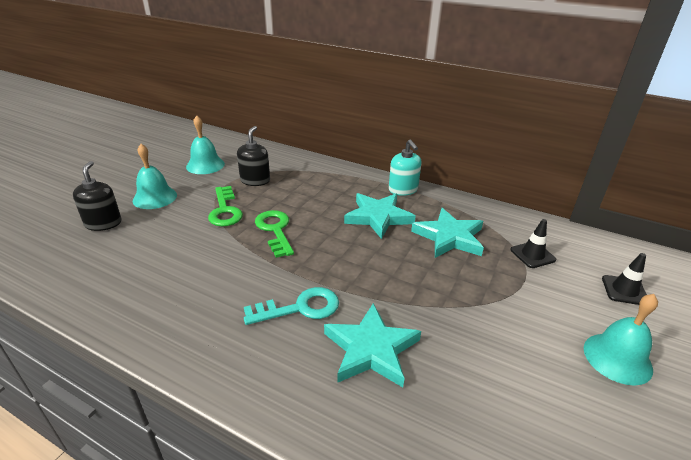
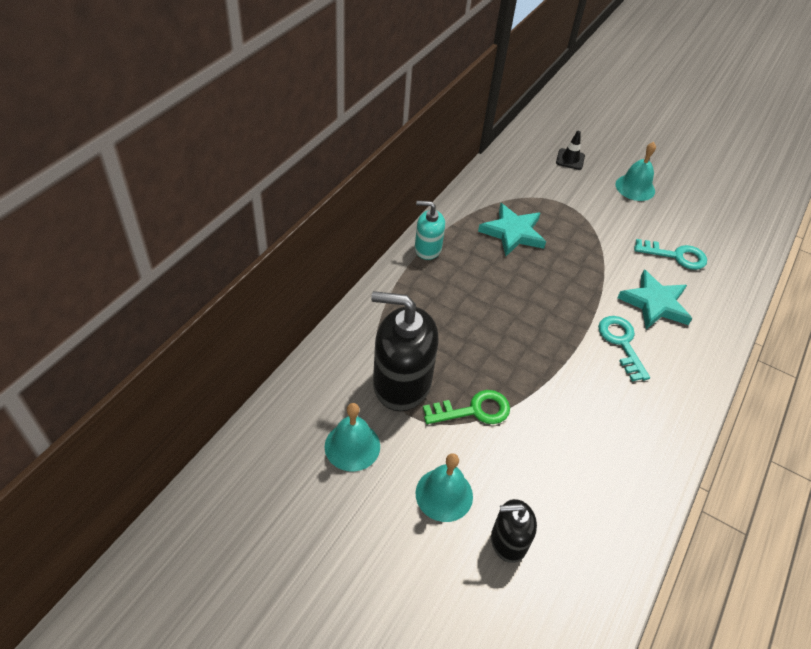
camera: 90 degrees left, 15 degrees up
(255, 180) = (401, 383): black soap dispenser -> black soap dispenser, size x1.82
(275, 230) = (511, 361): green key -> none
(378, 217) = (482, 276): turquoise star -> none
(403, 190) = (427, 249): turquoise soap dispenser -> turquoise soap dispenser turned 150 degrees counterclockwise
(479, 390) = (675, 256): none -> turquoise key
(532, 255) = (533, 190): black traffic cone -> none

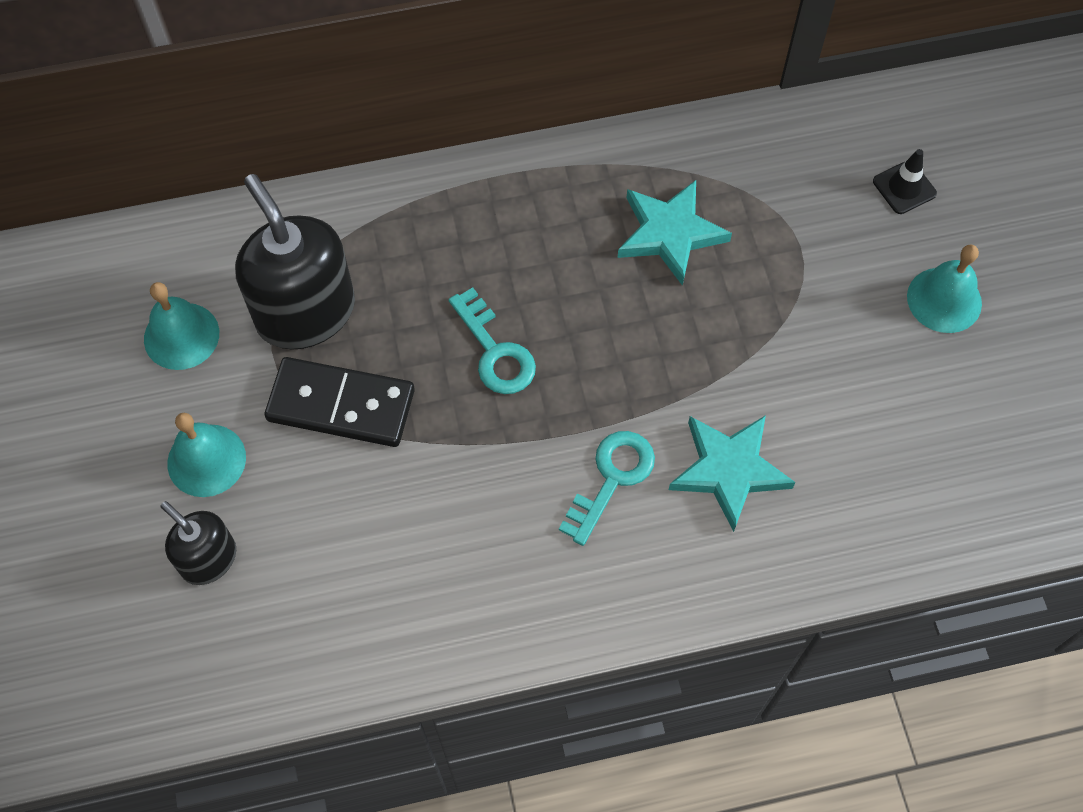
camera: 50 degrees right, 15 degrees up
(427, 249) = (533, 174): turquoise soap dispenser -> none
(473, 410) = (341, 405): green key -> black domino
(675, 256) = (855, 437): turquoise key -> turquoise key (495, 351)

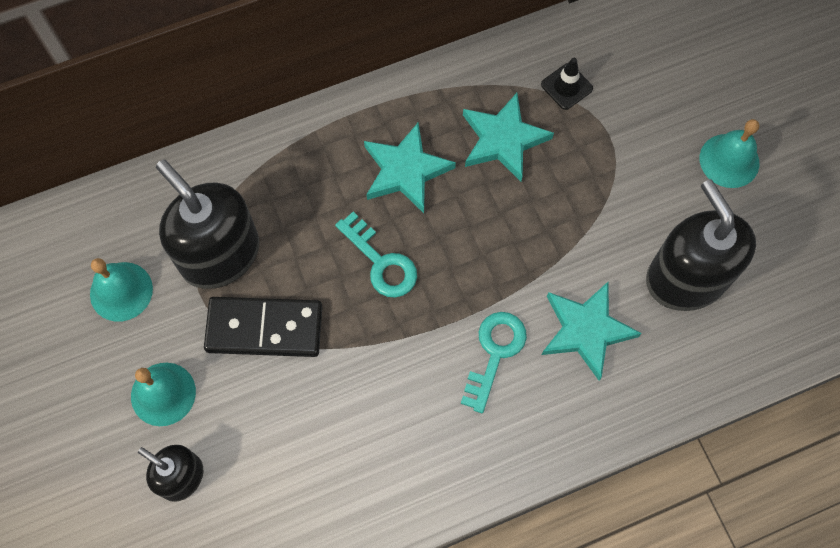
camera: 10 degrees left, 5 degrees up
(545, 251) = (406, 170): none -> turquoise star
(864, 429) = (686, 278): none -> black soap dispenser
(904, 187) = (681, 71): black traffic cone -> black traffic cone (566, 86)

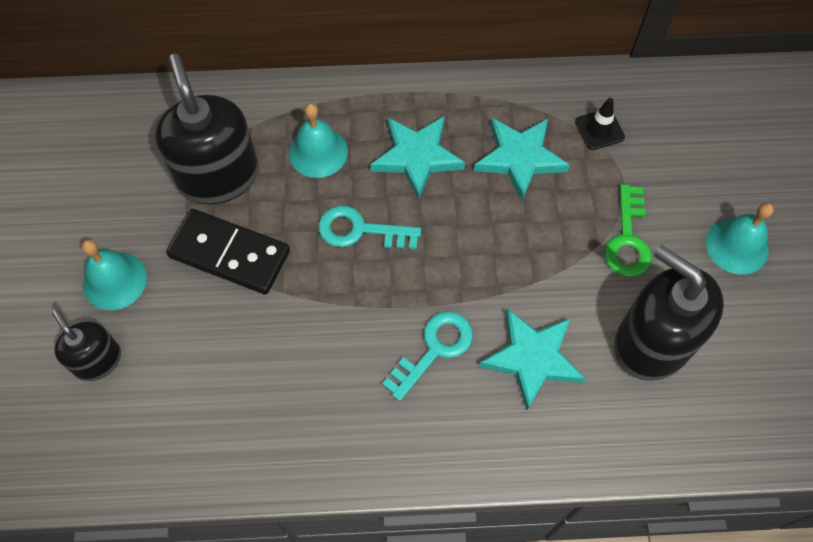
camera: 20 degrees right, 5 degrees down
(121, 291) = (118, 179): turquoise bell -> turquoise bell (318, 152)
(381, 262) = (360, 230): turquoise key -> turquoise key turned 120 degrees clockwise
(630, 187) = (627, 239): none -> green key
(686, 278) = (652, 342): black soap dispenser -> black soap dispenser turned 45 degrees counterclockwise

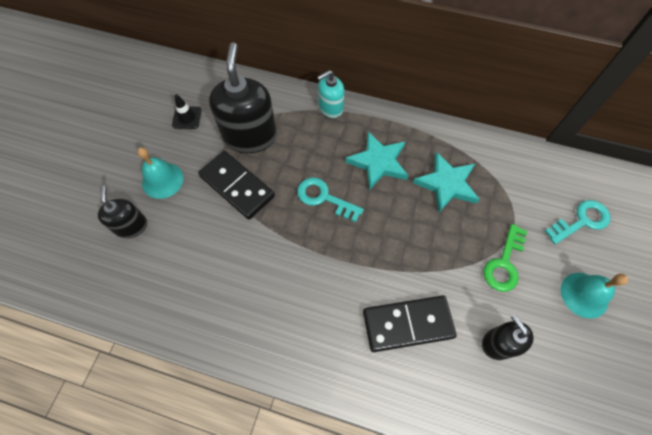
camera: 20 degrees right, 0 degrees up
(318, 152) = (316, 140): turquoise bell -> none
(320, 99) = (330, 108): none -> turquoise soap dispenser
(434, 349) = (342, 294): turquoise key -> turquoise key (581, 221)
(532, 358) = (407, 324): turquoise star -> black domino
(599, 129) = (508, 182): black traffic cone -> black traffic cone (187, 118)
(652, 342) = (498, 343): black soap dispenser -> black soap dispenser, size x0.55

